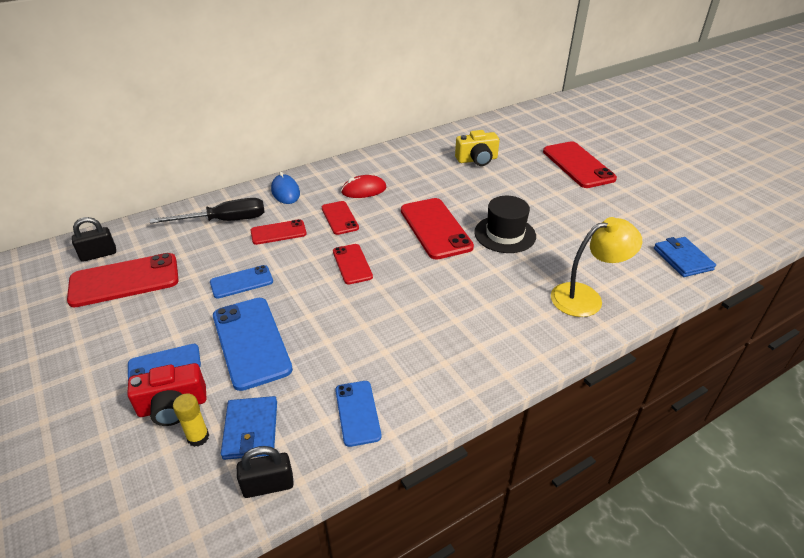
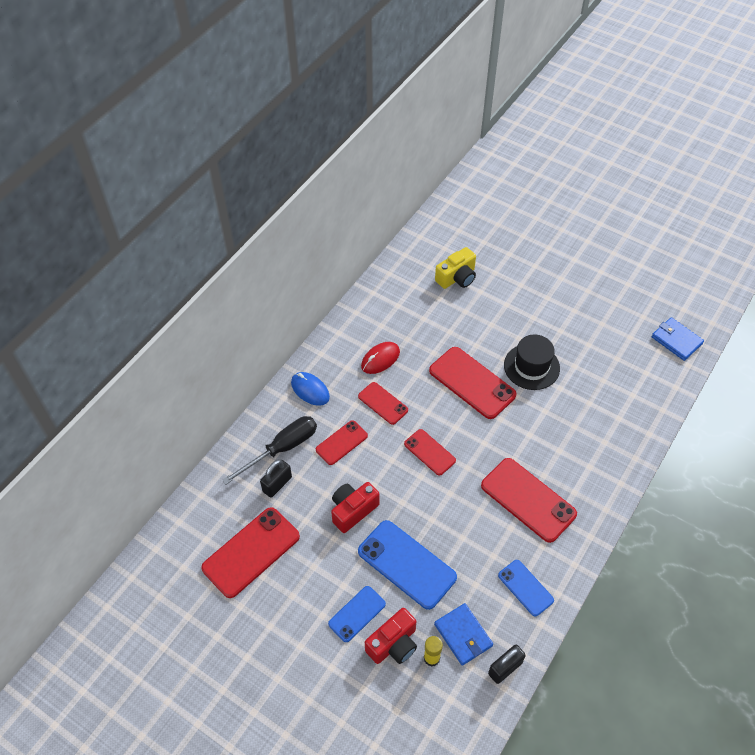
camera: 25 degrees left, 15 degrees up
(98, 254) = (200, 535): black padlock -> black padlock (277, 484)
(241, 282) = (353, 510): blue phone -> red camera
(578, 165) = (548, 252): red phone -> red phone (528, 500)
(586, 297) = (625, 411): yellow lamp -> none

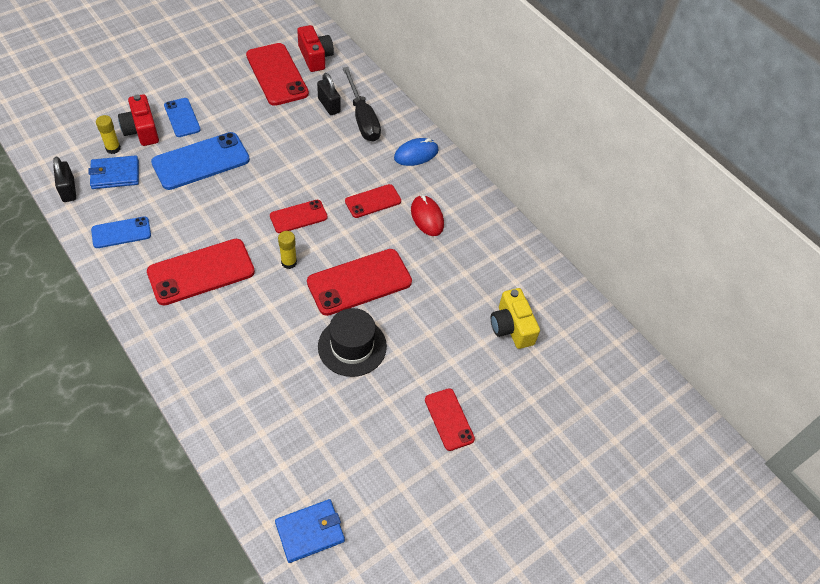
camera: 105 degrees right, 0 degrees up
(341, 443) = (346, 158): red phone -> red phone (449, 419)
(353, 510) = (273, 144): red camera -> red camera (315, 57)
(481, 439) = (289, 262): none -> yellow glue stick

